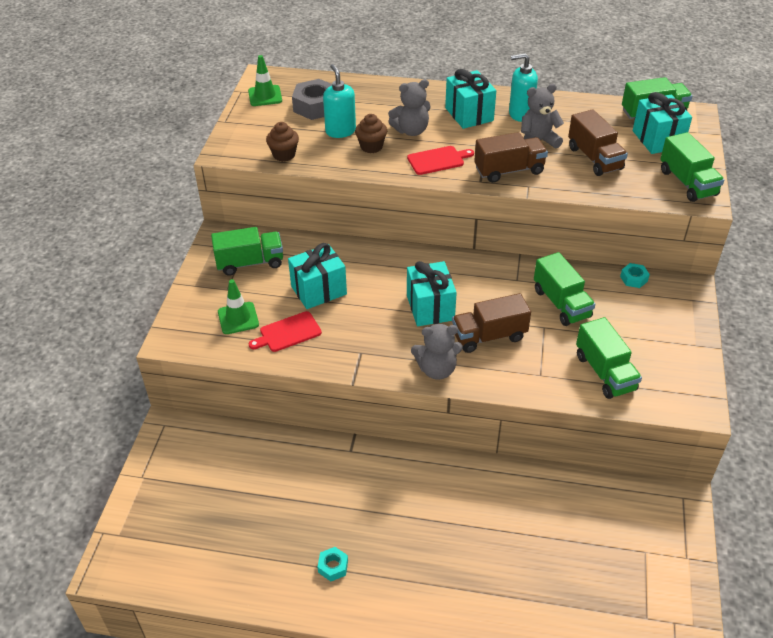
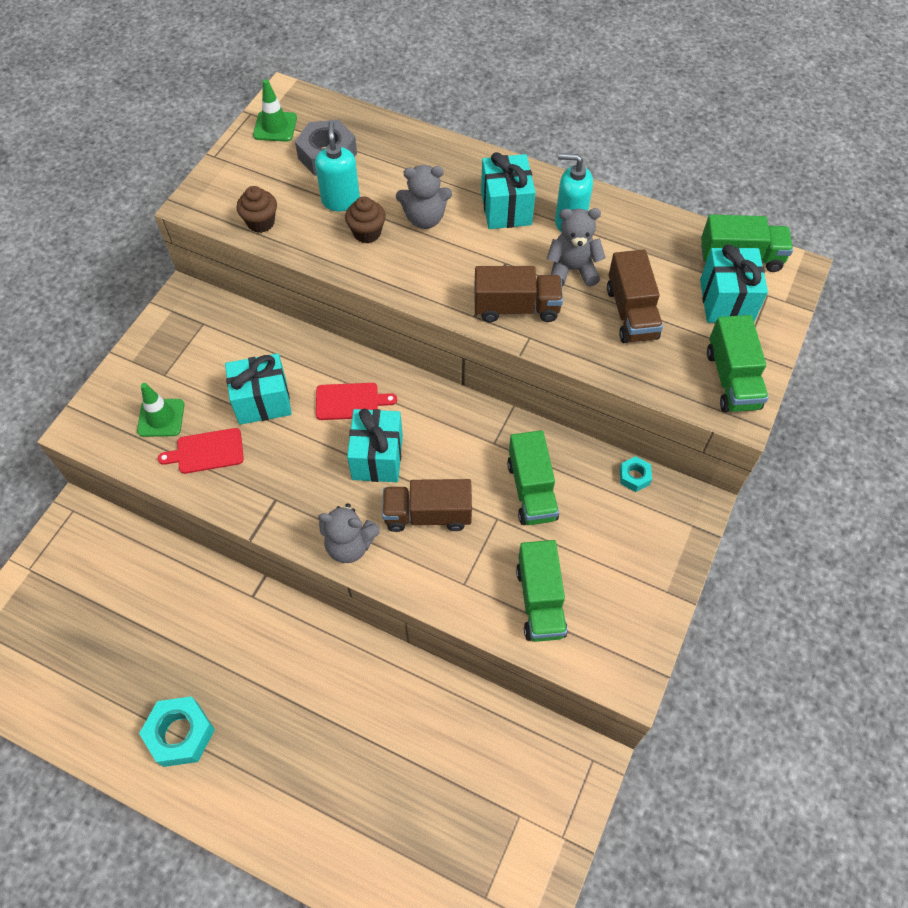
camera: 15 degrees right, 15 degrees up
(250, 263) = (202, 344): green truck -> none
(333, 566) = (180, 734): turquoise nut -> turquoise nut, size x1.93
(438, 160) = (437, 272): red cutting board -> red cutting board (350, 401)

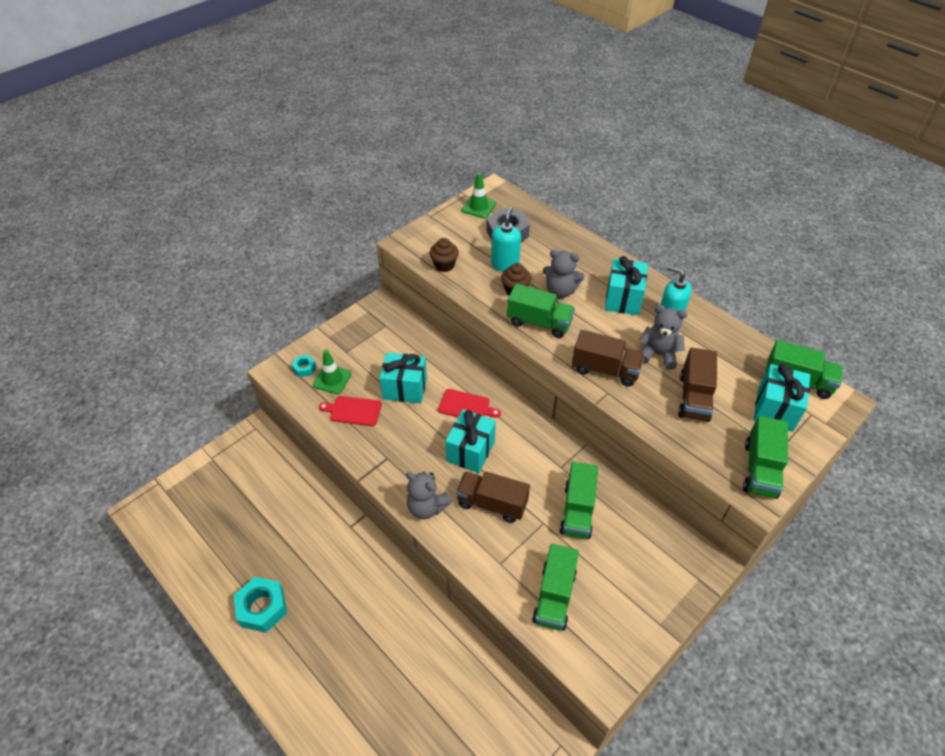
camera: 20 degrees right, 10 degrees down
(413, 269) = (539, 322): none -> green truck
(634, 477) = (663, 526): turquoise nut -> turquoise nut (304, 368)

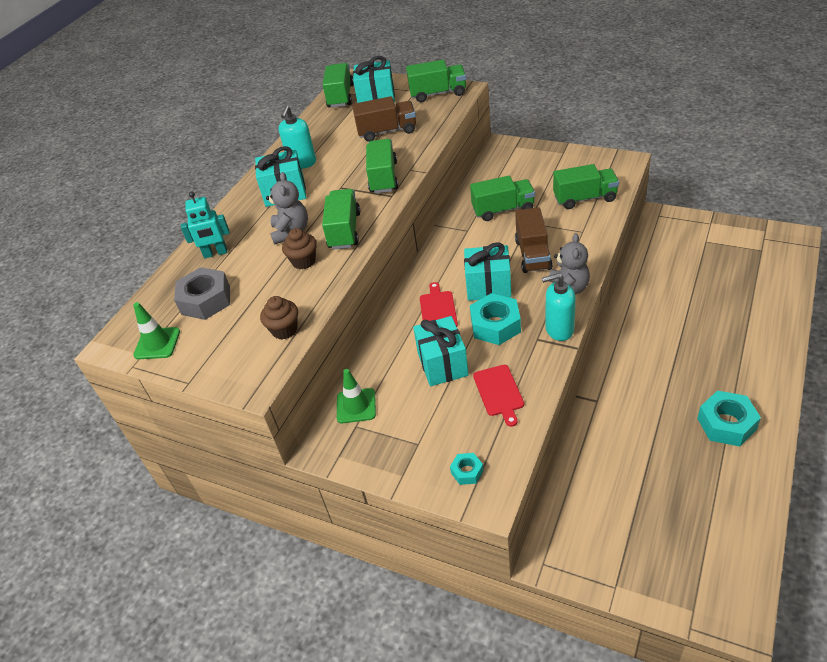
camera: 105 degrees left, 5 degrees down
(332, 379) = (467, 434): green traffic cone -> green traffic cone (356, 406)
(421, 436) = (495, 325): none -> turquoise nut
(505, 265) = (264, 283): turquoise soap dispenser -> turquoise soap dispenser (559, 329)
(561, 246) = (215, 253): none -> turquoise robot
(605, 369) = (383, 177): brown truck -> green truck
(658, 354) = (348, 158): grey teddy bear -> none

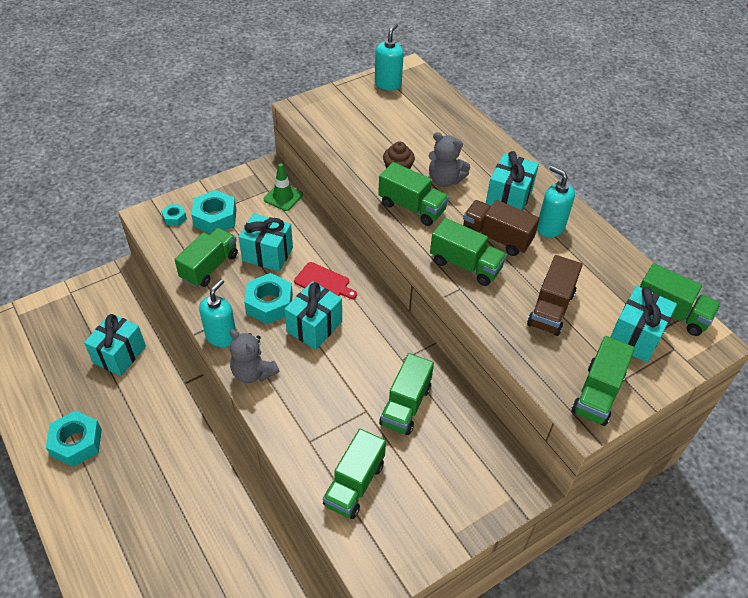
camera: 115 degrees right, 5 degrees up
(157, 343) = (388, 84): green traffic cone -> turquoise soap dispenser
(205, 300) = (408, 114): grey nut -> none
(215, 253) = (461, 135): turquoise robot -> none
(284, 330) = (333, 136): brown cupcake -> none
(435, 437) = (215, 218): none -> turquoise nut
(499, 392) = (209, 267): red cutting board -> green truck
(533, 254) = (320, 382): brown truck -> brown truck (496, 238)
(626, 470) = (119, 354): none -> turquoise gift

